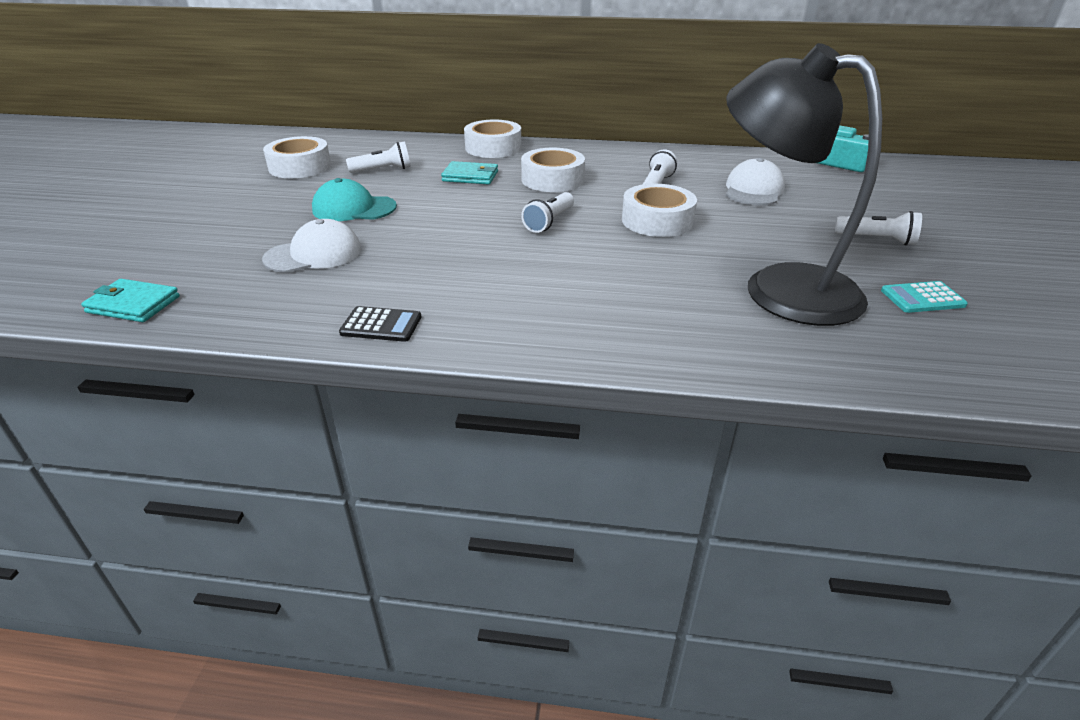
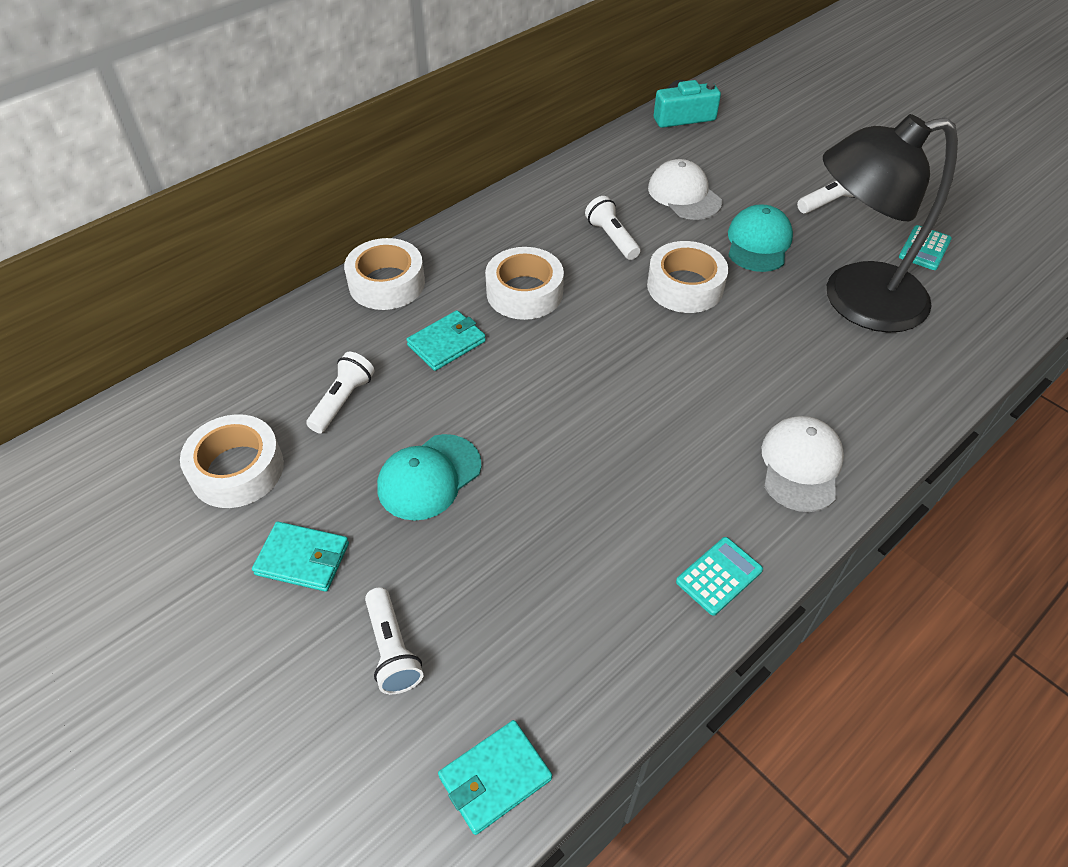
camera: 50 degrees left, 15 degrees up
(254, 201) = (303, 559): none -> turquoise wallet
(314, 254) = (517, 563): white cap -> white cap (801, 465)
(381, 325) = (719, 576): black calculator -> turquoise calculator
(549, 222) = (618, 351): white flashlight -> white flashlight (392, 649)
(762, 229) = (758, 243): none -> turquoise cap

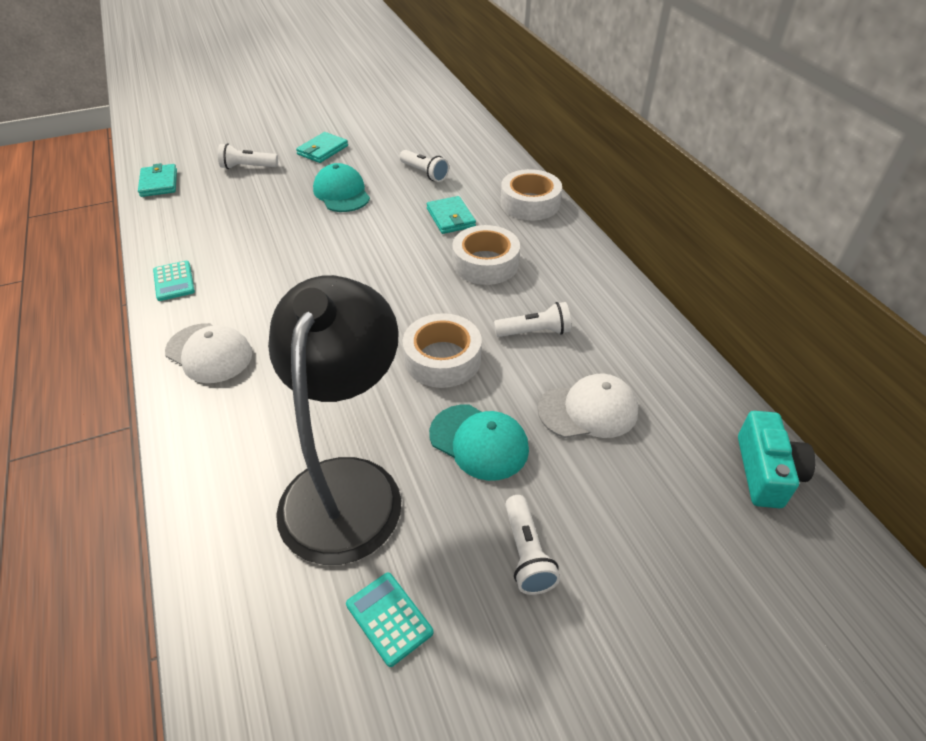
camera: 110 degrees right, 5 degrees down
(237, 469) = (397, 138): white tape -> none

